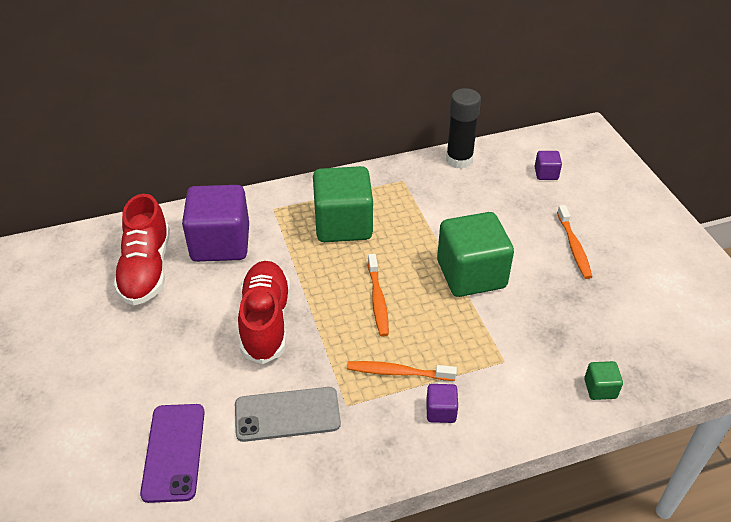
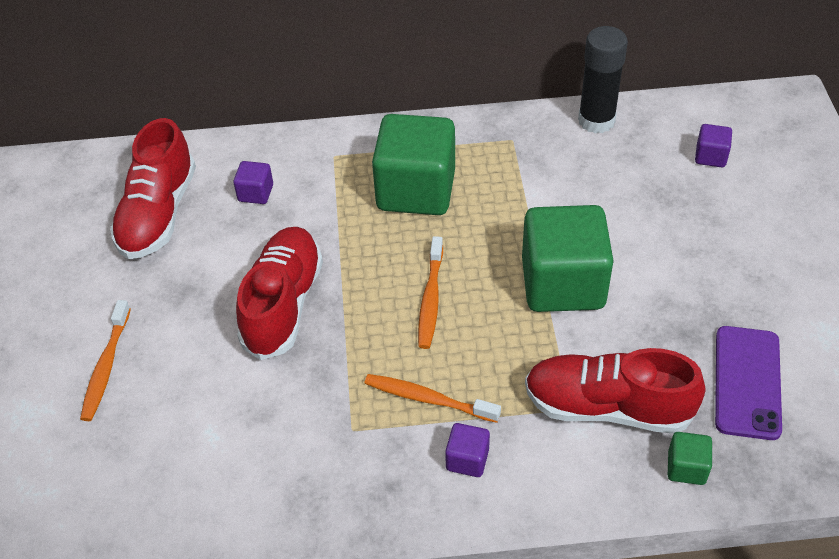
camera: 15 degrees right, 5 degrees up
(174, 452) = (132, 450): purple phone -> purple phone (747, 382)
(220, 243) = (255, 193): purple cube -> purple cube, size x0.43
(287, 414) = (276, 429): grey phone -> none
(530, 356) = (607, 407): none -> red shoe
(574, 247) = (715, 266): orange toothbrush -> orange toothbrush (106, 367)

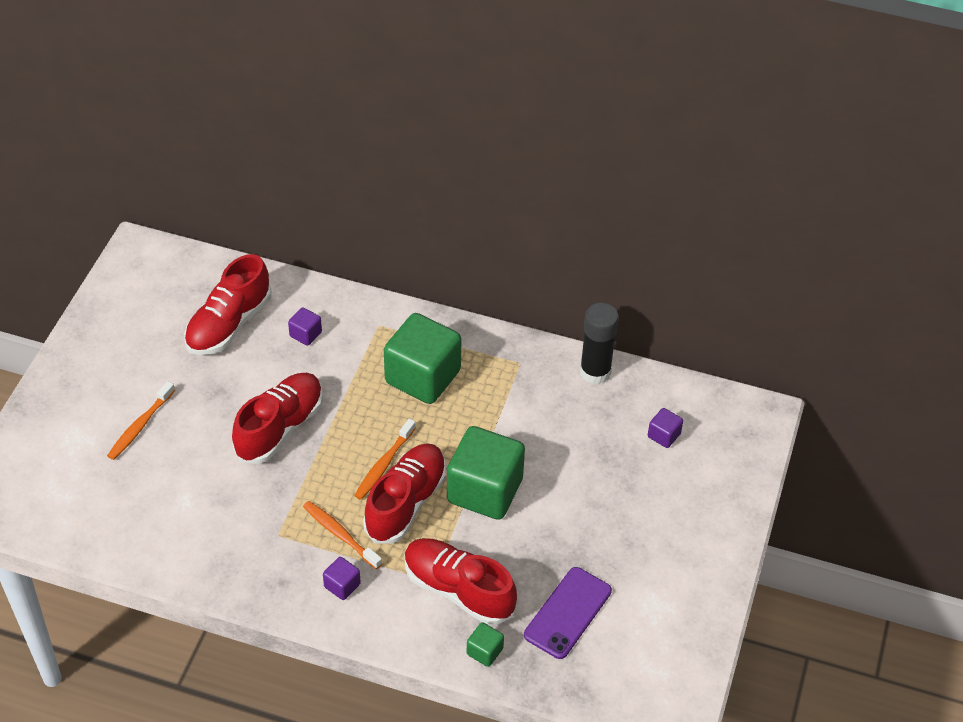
camera: 20 degrees right, 0 degrees up
(483, 331) = (406, 503): none -> red shoe

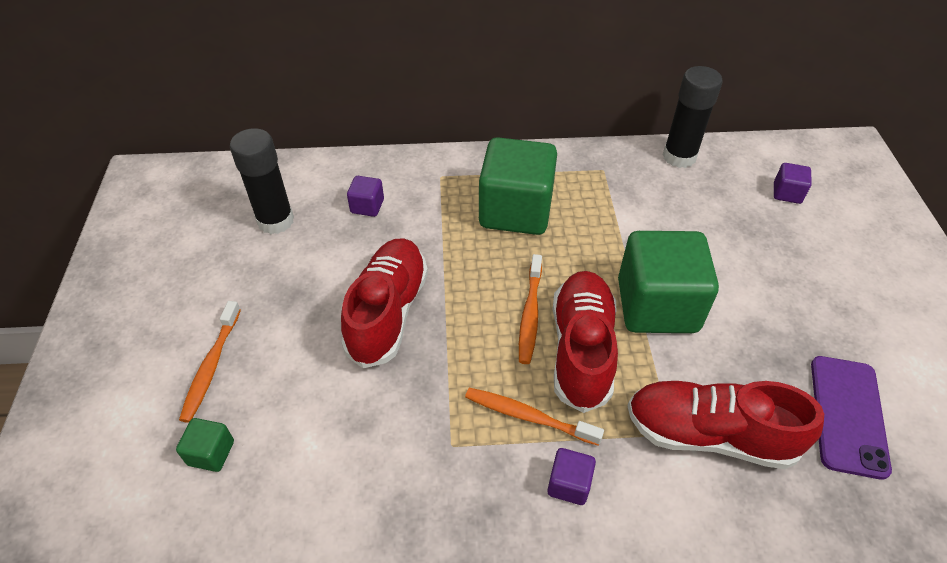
camera: 20 degrees left, 0 degrees up
(228, 324) = (275, 221): red shoe -> black glue stick
(484, 651) = (796, 505): green cube -> green cube (211, 453)

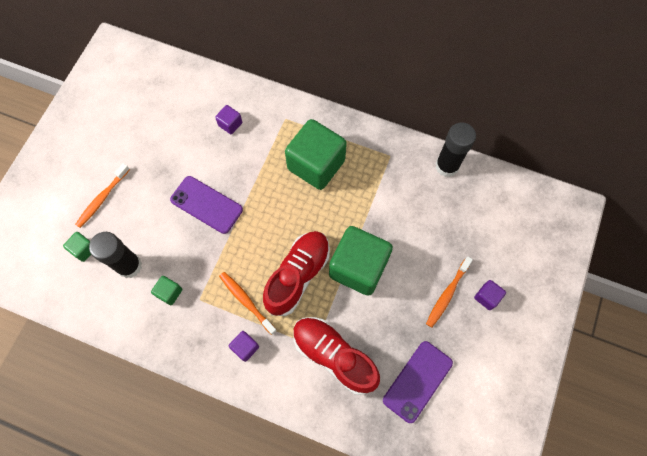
camera: 25 degrees right, 20 degrees up
(275, 221) = (173, 113): black glue stick -> black glue stick (129, 266)
(388, 312) = (206, 205): red shoe -> purple phone
(396, 456) = (169, 292): none -> green cube
(530, 314) = (283, 241): orange toothbrush -> orange toothbrush (447, 294)
(787, 193) = (497, 224): purple cube -> purple cube (487, 297)

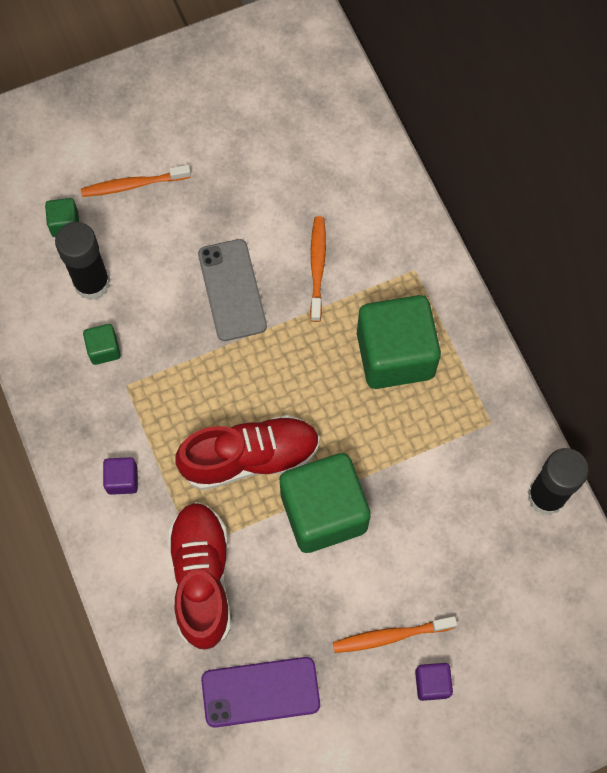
camera: 45 degrees right, 0 degrees up
(206, 205) = (232, 290): purple phone -> grey phone
(230, 124) = (346, 221): purple cube -> none
(246, 301) = (170, 433): orange toothbrush -> orange toothbrush (317, 267)

